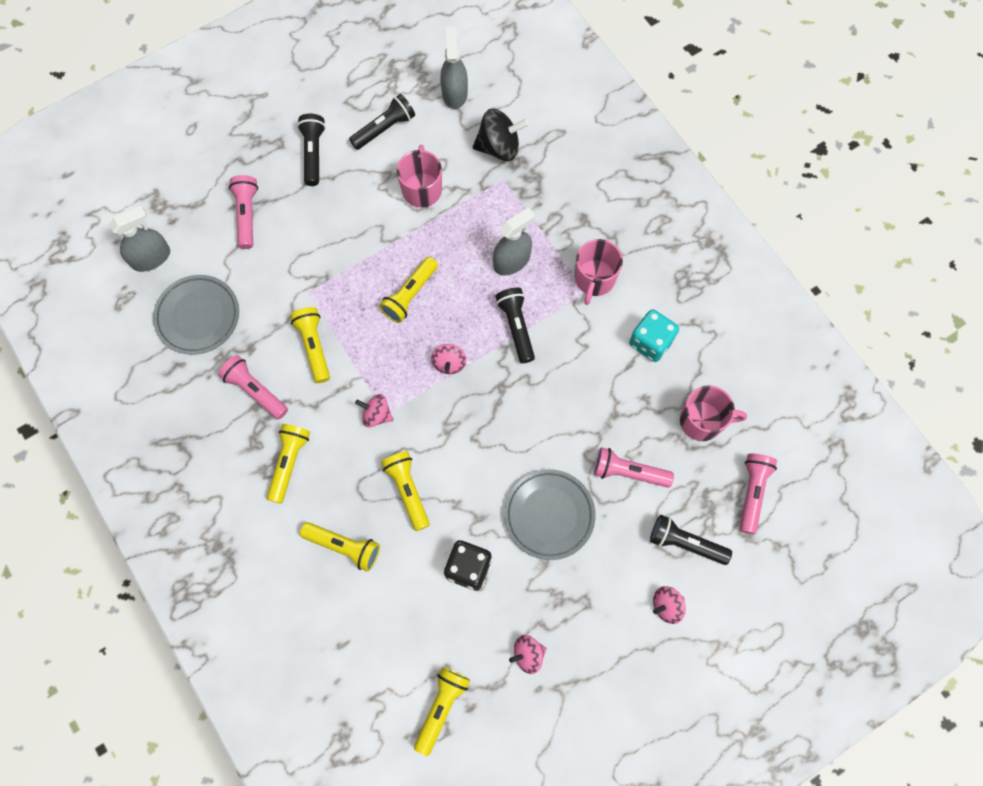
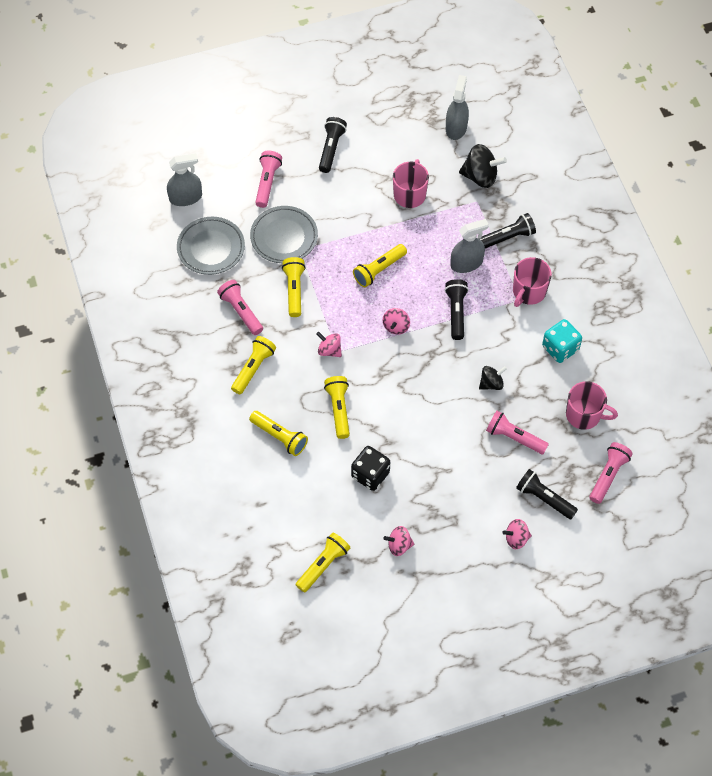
camera: 15 degrees right, 10 degrees down
(384, 128) = (392, 142): black flashlight -> black flashlight (507, 237)
(549, 515) = (443, 453): grey plate -> grey plate (284, 237)
(582, 408) = (491, 383): none -> black spinning top

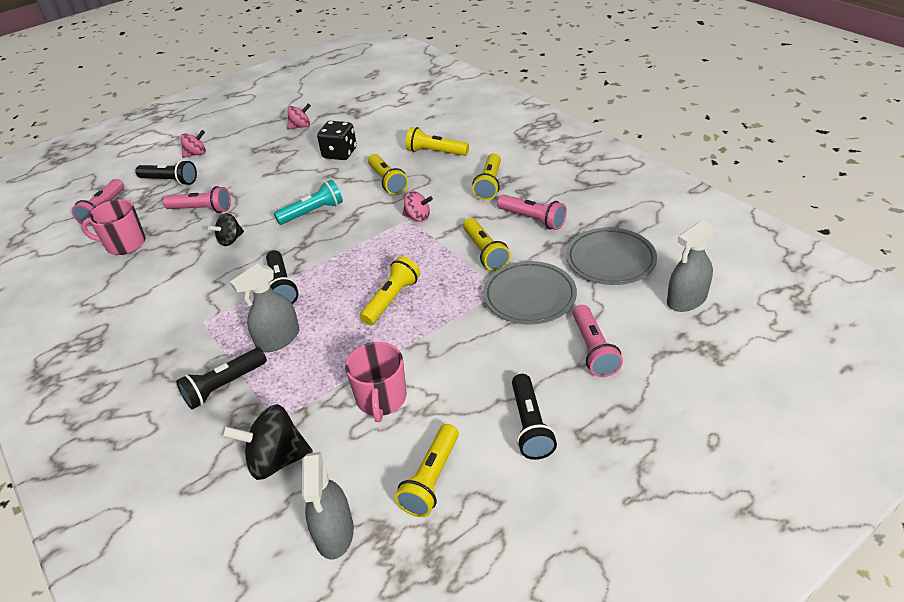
camera: 165 degrees right, 20 degrees down
(323, 565) = (361, 104): yellow flashlight -> yellow flashlight (431, 479)
(396, 326) = (351, 255): pink spinning top -> none
(415, 393) = (313, 212): none -> turquoise flashlight
(528, 292) = (190, 333): pink mug -> none
(560, 348) = (149, 289): turquoise dice -> none

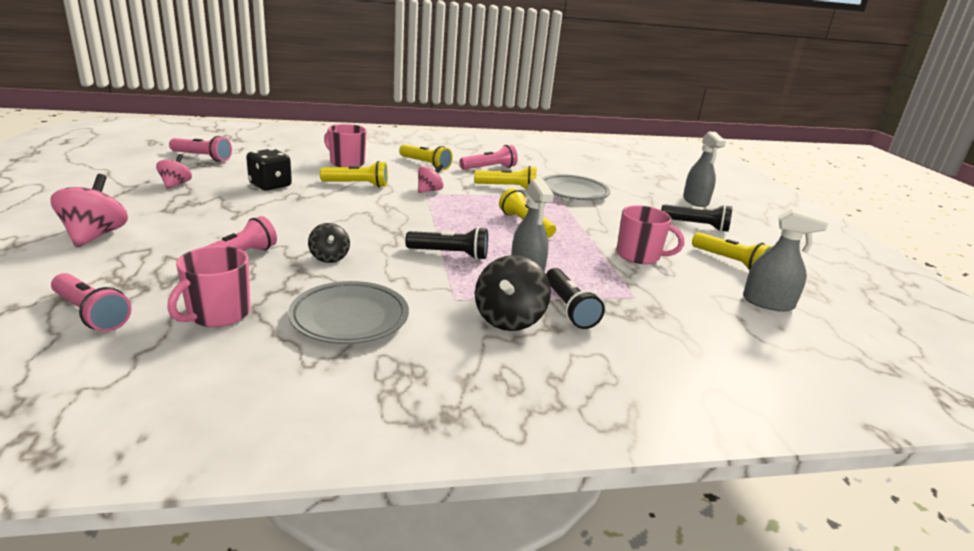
camera: 70 degrees left, 15 degrees down
(170, 181) = (123, 261): black flashlight -> none
(196, 154) = (95, 235): pink spinning top -> pink spinning top, size x1.64
(276, 460) = (681, 306): black spinning top -> black spinning top (509, 319)
(313, 212) = (350, 217): turquoise flashlight -> none
(435, 152) = (346, 163): yellow flashlight -> pink mug
(593, 350) = (641, 195): pink flashlight -> pink flashlight (202, 157)
(610, 260) = (561, 168): grey plate -> grey plate (349, 318)
(686, 300) = (618, 167): grey spray bottle -> grey spray bottle (695, 201)

